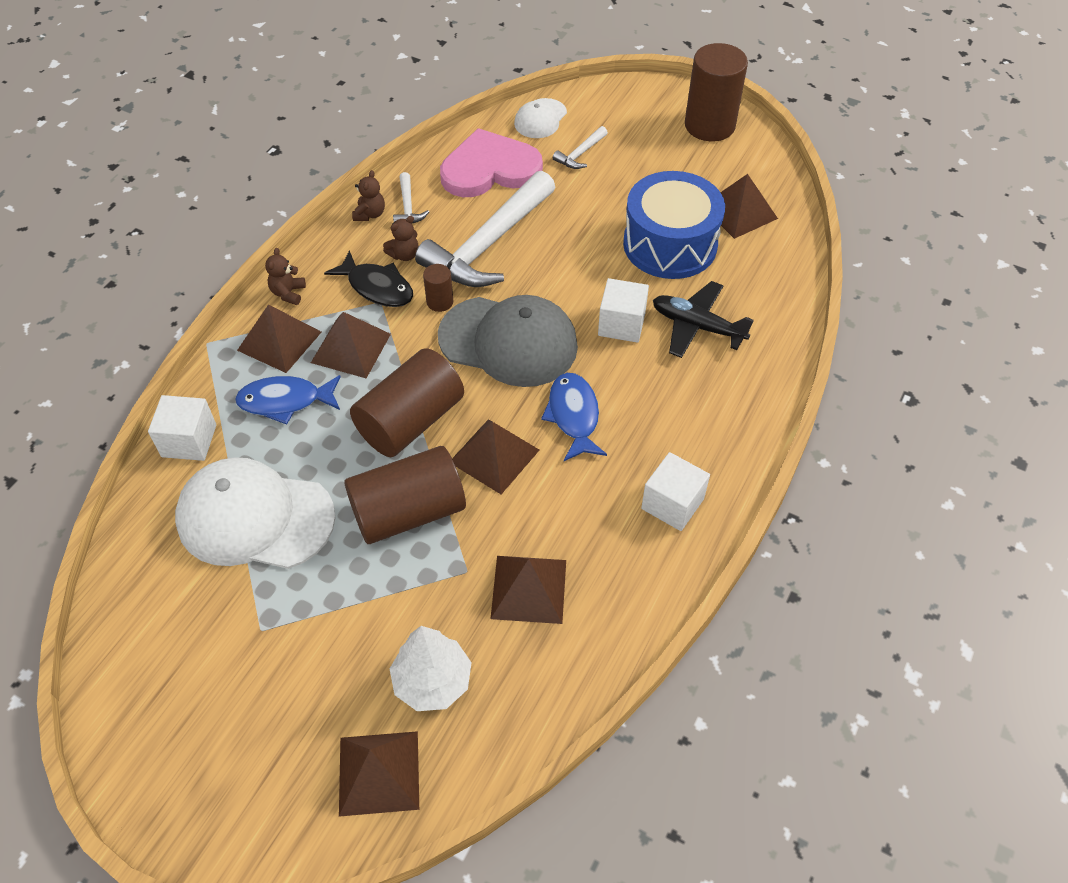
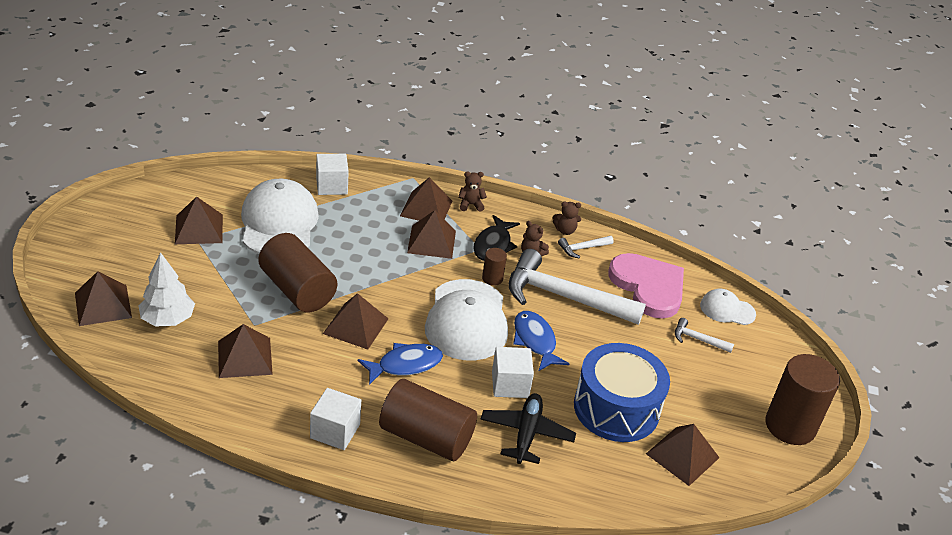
camera: 70 degrees right, 15 degrees down
(234, 626) = (199, 229): none -> brown pyramid
(285, 401) = (375, 220): blue fish -> blue fish (535, 341)
(410, 421) = (375, 280): brown cylinder -> brown cylinder (426, 437)
(508, 341) = (467, 320): grey cap -> white cap

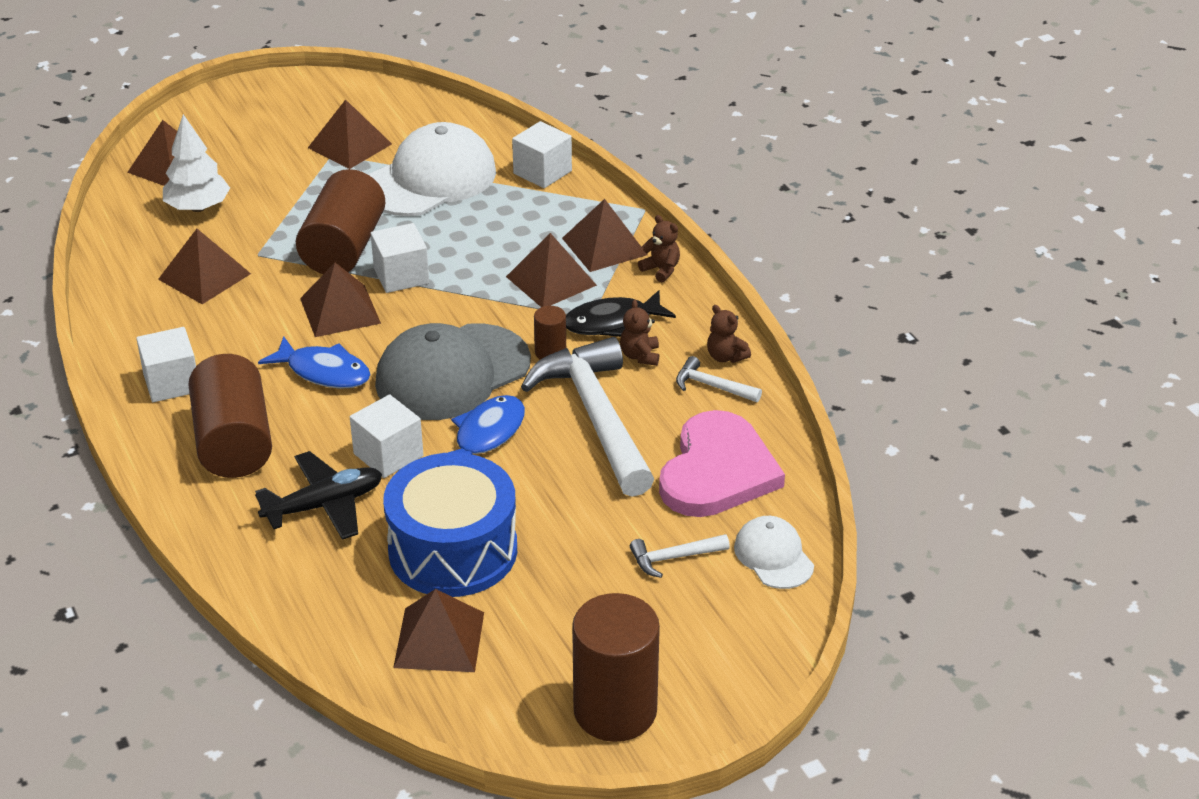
camera: 55 degrees right, 0 degrees up
(355, 286) = (401, 276): none -> white cube
(467, 320) = (452, 373): white cap -> grey cap
(698, 339) = (674, 558): white hammer -> white hammer turned 90 degrees counterclockwise

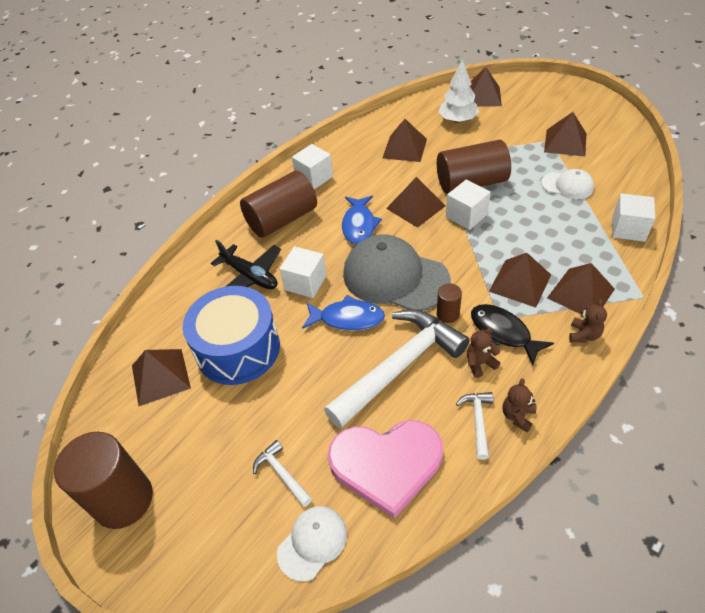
camera: 70 degrees right, 10 degrees up
(430, 179) = (567, 186): white cap -> white cap, size x0.52

